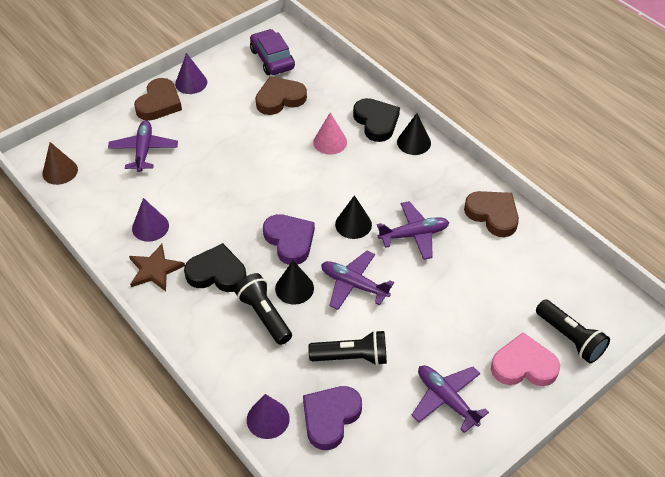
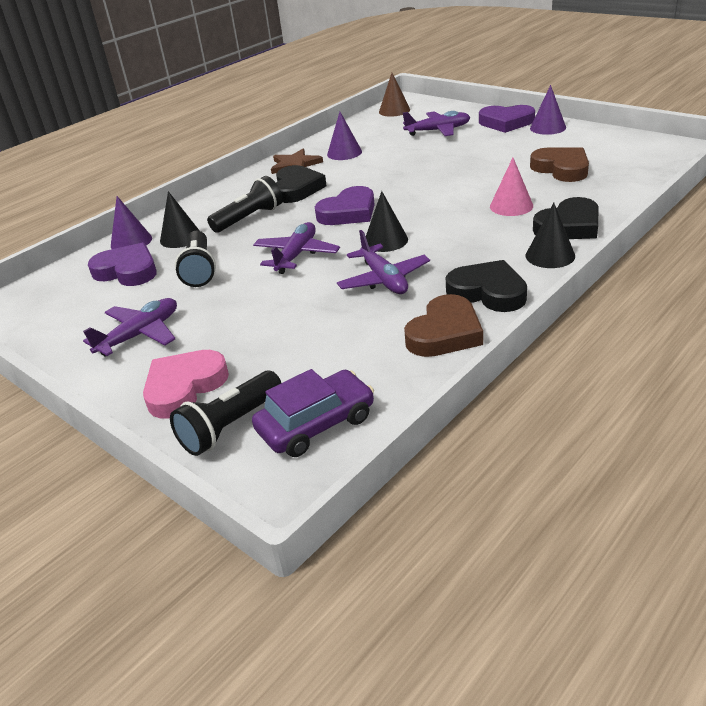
camera: 85 degrees right, 15 degrees down
(159, 103) = (506, 122): brown heart -> purple heart
(272, 59) = (625, 153): purple car -> purple car (316, 424)
(294, 288) = (285, 226): black cone -> black cone (180, 237)
(450, 183) = (488, 292): none -> black heart
(523, 365) = (184, 387): pink heart -> pink heart turned 135 degrees counterclockwise

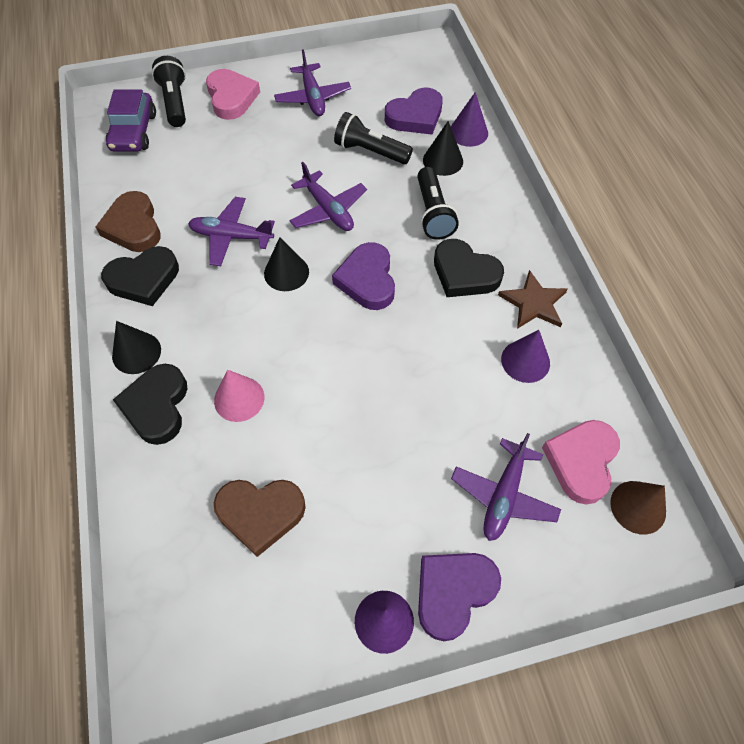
camera: 120 degrees right, 25 degrees up
(389, 125) = (581, 461): none -> pink heart

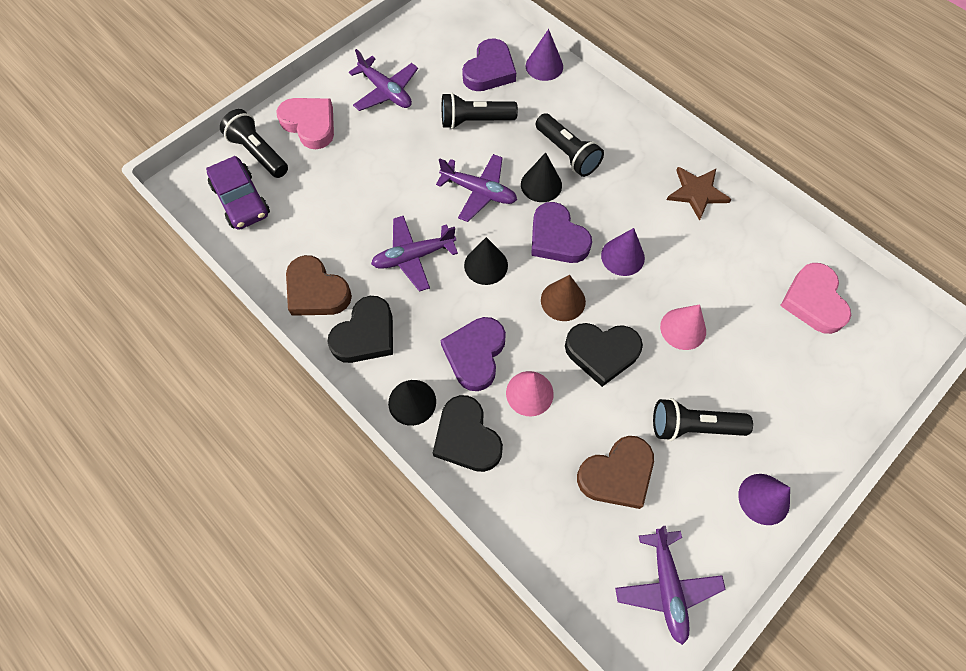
camera: 30 degrees left, 5 degrees up
(366, 511) = (693, 426): none -> black flashlight
(425, 417) = (683, 328): none -> pink cone
(443, 160) = (541, 102): black cone -> black cone (541, 185)
(453, 592) = (795, 449): purple heart -> purple heart (475, 354)
(464, 273) = (628, 194): black heart -> black heart (602, 353)
(503, 495) = (779, 357): purple plane -> purple plane (666, 587)
(525, 361) = (723, 243): purple cone -> purple cone (622, 256)
(638, 507) = (871, 314): brown cone -> brown cone (563, 300)

